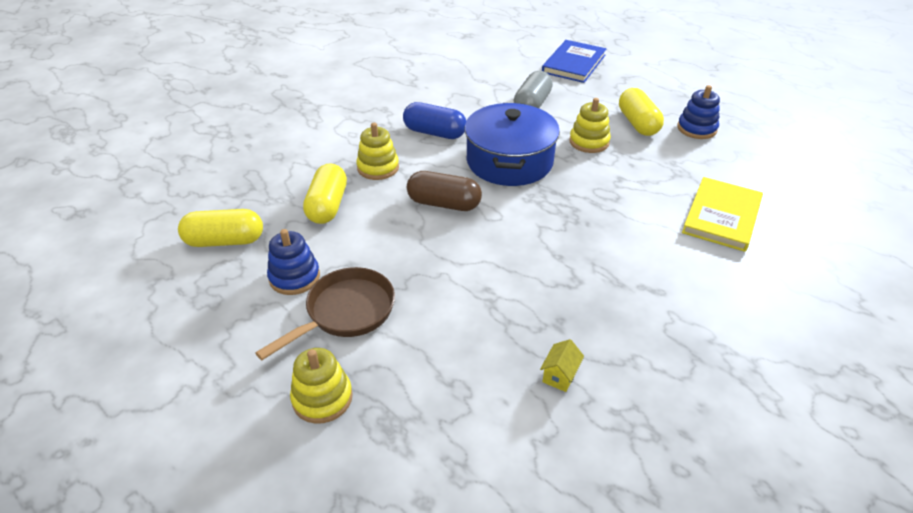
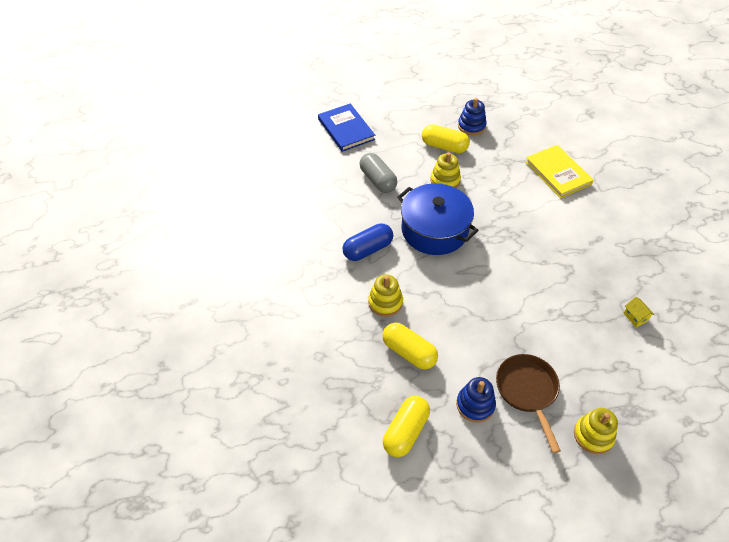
camera: 55 degrees left, 10 degrees up
(444, 203) = (454, 288): brown capsule -> none

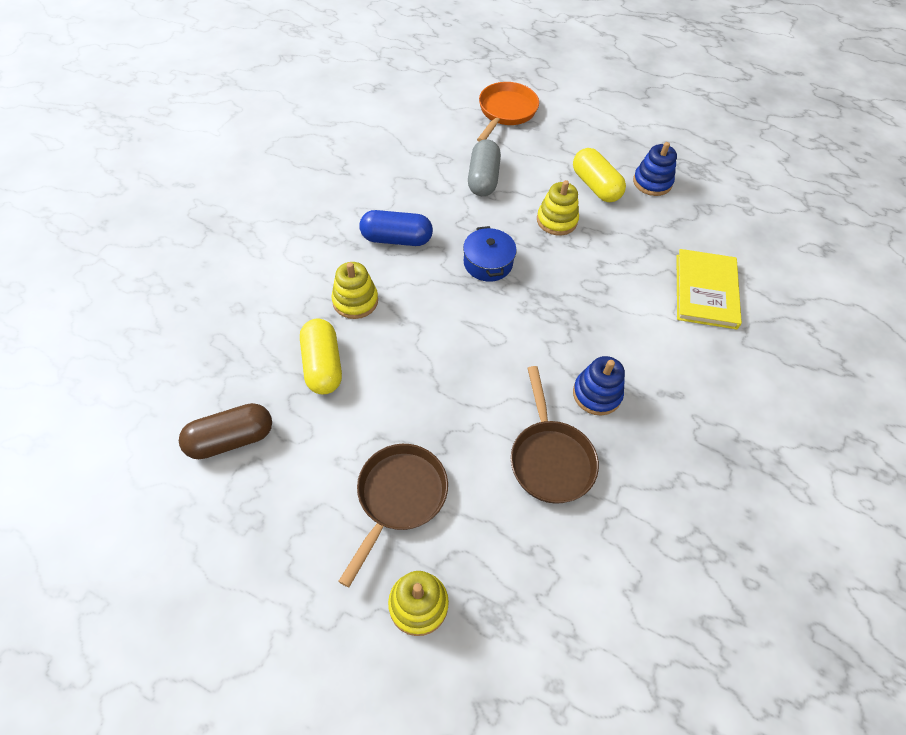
camera: 35 degrees right, 5 degrees up
(346, 129) = (506, 112): blue book -> orange pan
(406, 432) = (231, 439): yellow capsule -> brown capsule
(434, 230) = (488, 263): blue pot -> blue pot, size x0.54
(475, 405) = (328, 467): blue stacking toy -> blue stacking toy (597, 394)
(576, 315) = (550, 459): none -> brown pan
(635, 317) = (623, 514): yellow house -> none

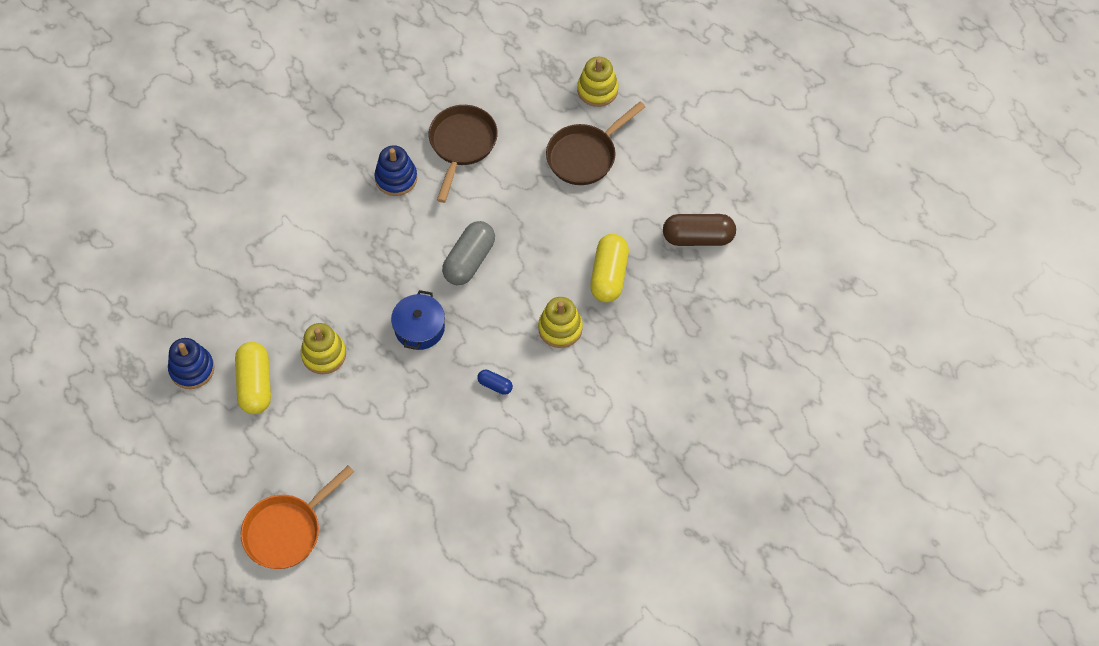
camera: 155 degrees left, 5 degrees up
(396, 239) = (495, 385): blue capsule -> blue capsule, size x0.49
(483, 179) = (369, 434): grey capsule -> grey capsule (469, 261)
(706, 291) = (237, 233): yellow book -> none

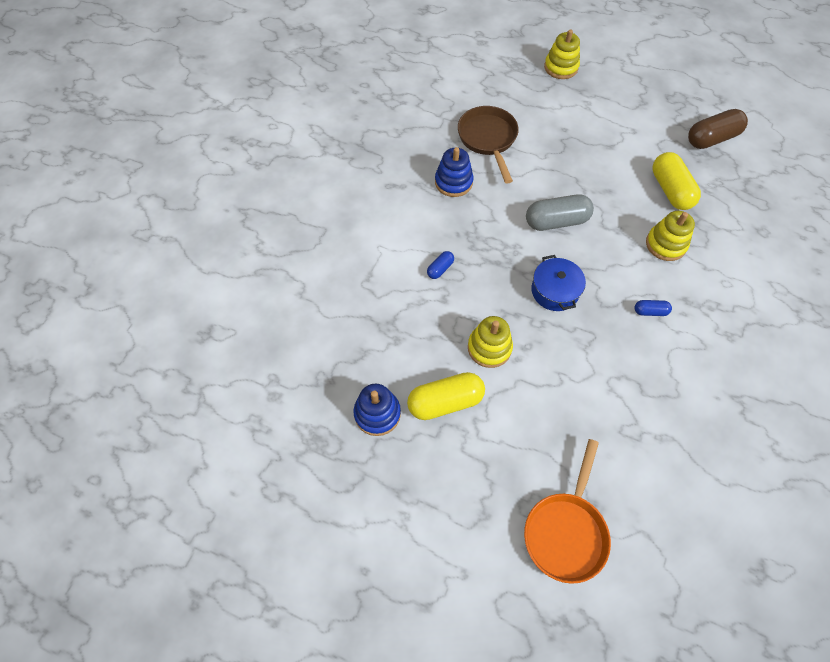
camera: 25 degrees left, 0 degrees up
(255, 384) = (445, 402): yellow capsule -> yellow capsule turned 75 degrees counterclockwise
(327, 262) = (440, 269): none -> blue capsule
(469, 261) = (556, 221): grey capsule -> grey capsule turned 75 degrees clockwise
(585, 156) = (586, 113): brown pan -> none

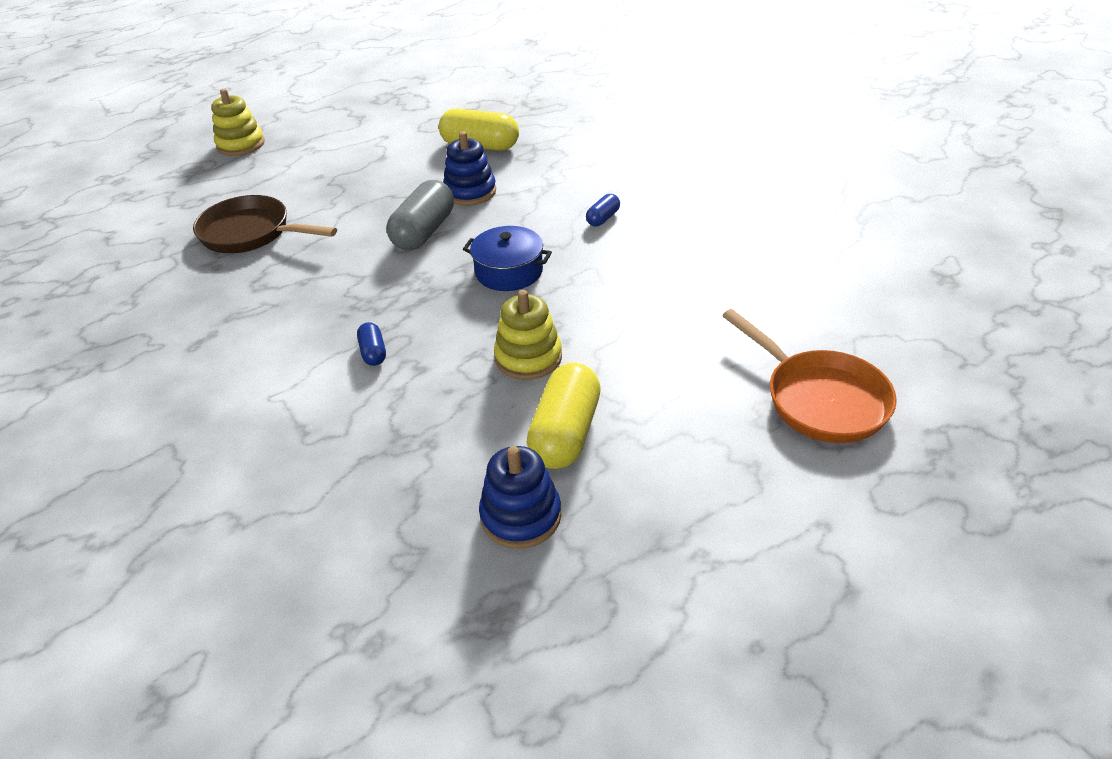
camera: 55 degrees left, 20 degrees down
(453, 182) = (269, 286): blue stacking toy -> blue stacking toy (470, 192)
(665, 244) = (537, 175): yellow stacking toy -> none
(711, 138) = (455, 100): brown capsule -> none

